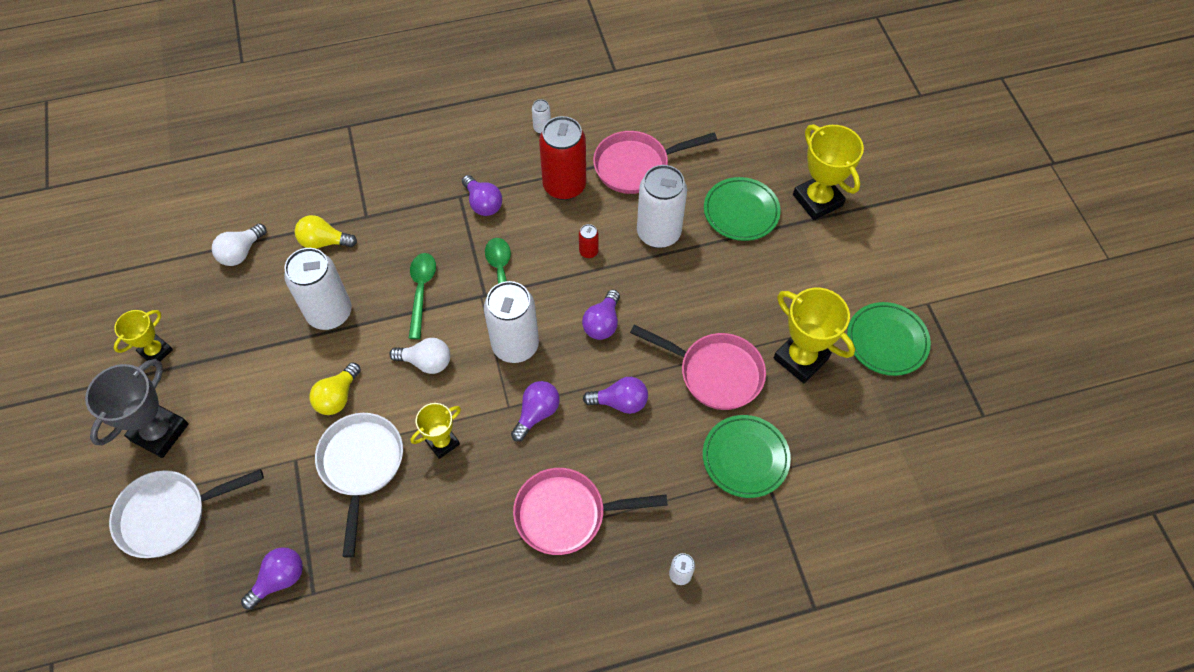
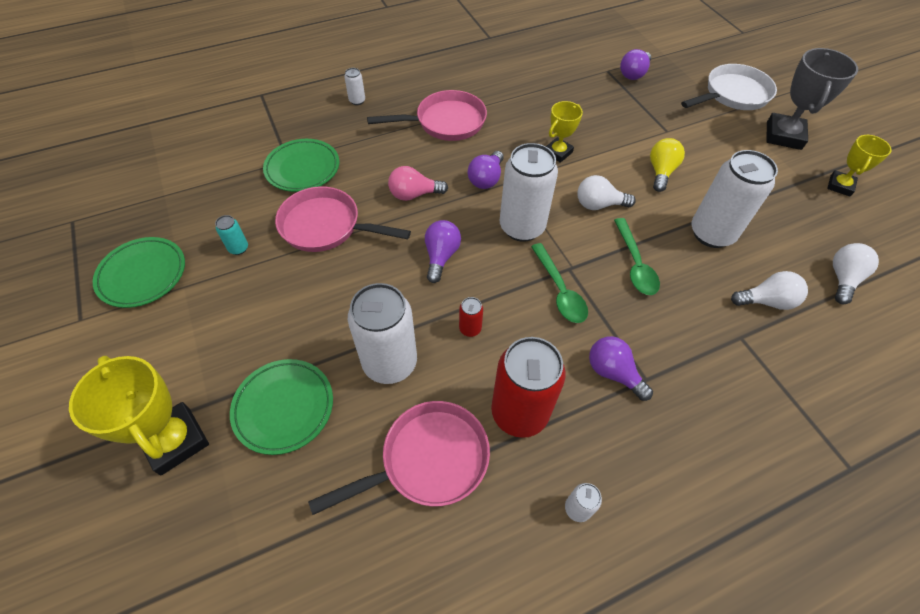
camera: 170 degrees right, 5 degrees down
(324, 242) = (766, 301): yellow light bulb -> white light bulb
(361, 465) = (614, 133): white pan -> none
(620, 402) = (414, 194): purple light bulb -> pink light bulb
(801, 358) = (238, 248): yellow trophy -> turquoise can

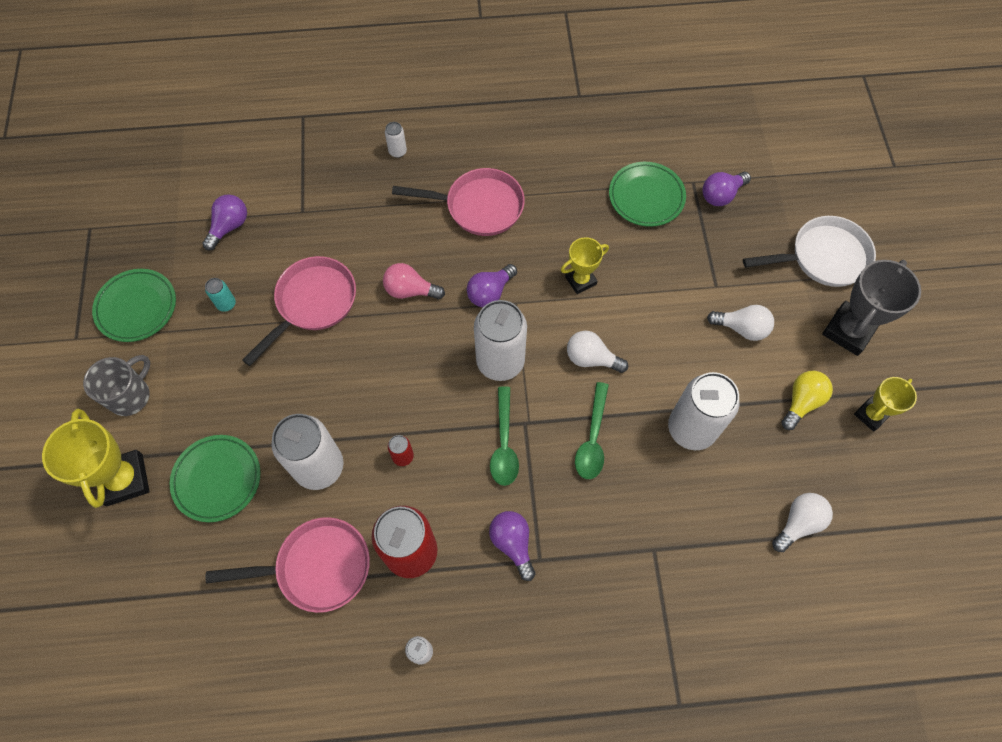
camera: 20 degrees right, 10 degrees up
(159, 355) = (130, 395): none -> grey mug
(302, 168) = (313, 226): green plate -> green plate (646, 197)
(326, 226) = (313, 303): pink pan -> pink pan turned 90 degrees clockwise
(441, 256) = (408, 371): purple light bulb -> purple light bulb (229, 227)
(661, 172) = (679, 338): yellow light bulb -> yellow light bulb (801, 402)
(766, 301) = (702, 521): white light bulb -> white light bulb (741, 328)

